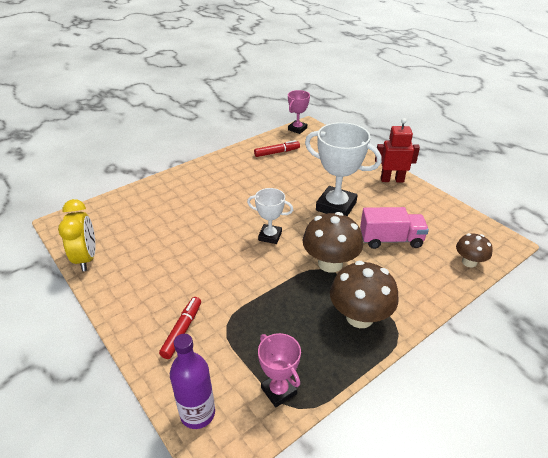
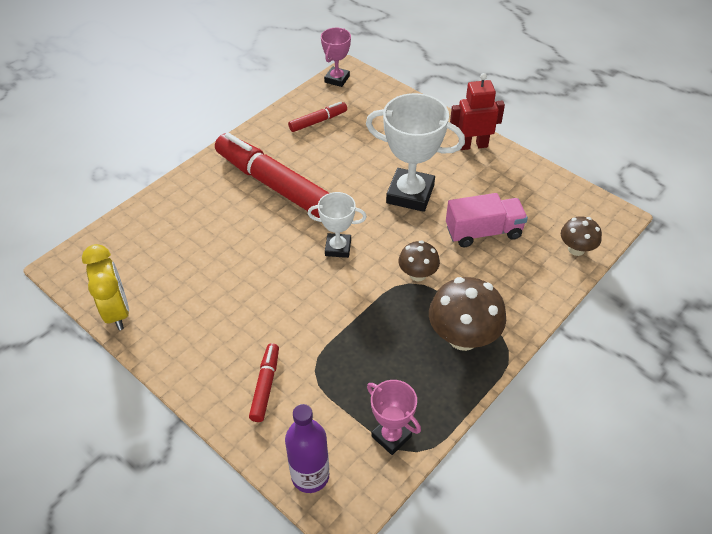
camera: 10 degrees left, 10 degrees up
(233, 188) = (274, 185): none -> red marker
(330, 263) = (417, 274): brown mushroom -> brown mushroom, size x0.58

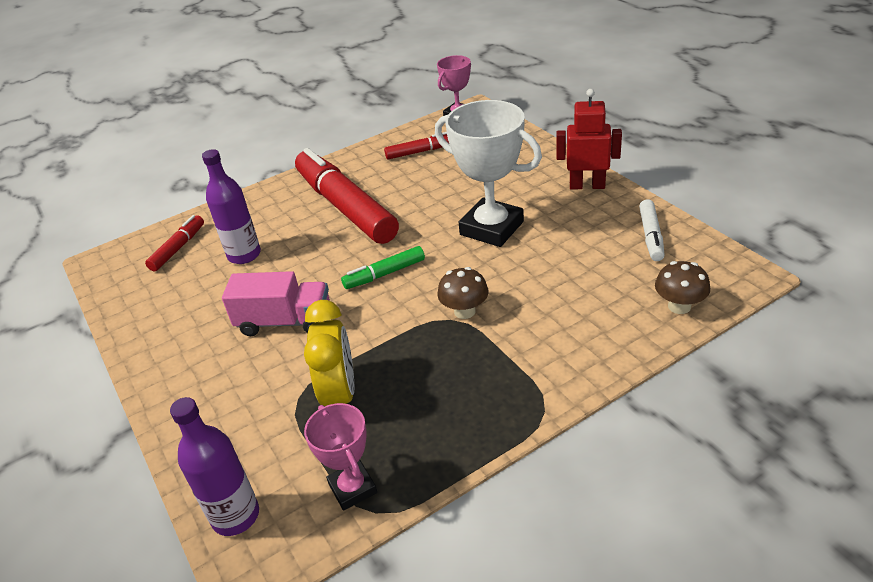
camera: 20 degrees right, 10 degrees down
(117, 311) = (125, 309): yellow clock -> yellow clock (340, 394)
(203, 243) = (244, 255): none -> purple bottle
(265, 385) = (236, 406): red marker -> red marker (178, 248)
(338, 248) = (384, 274): white trophy -> green marker
(463, 337) = (491, 387): brown mushroom -> none
(483, 232) = (564, 275): pink truck -> pink truck (285, 321)
(537, 189) = (651, 236): none -> white marker

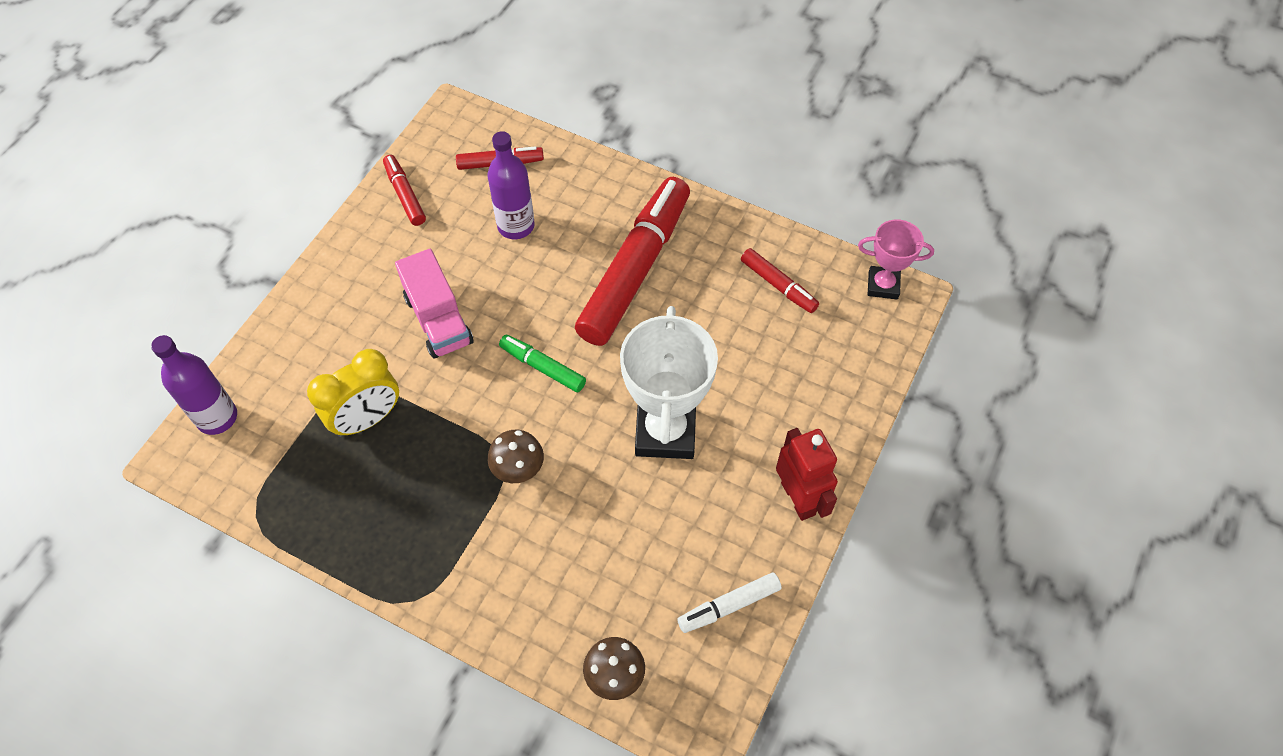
camera: 55 degrees right, 20 degrees up
(141, 310) = (405, 195): none -> red marker
(352, 488) = (272, 486): pink trophy -> none

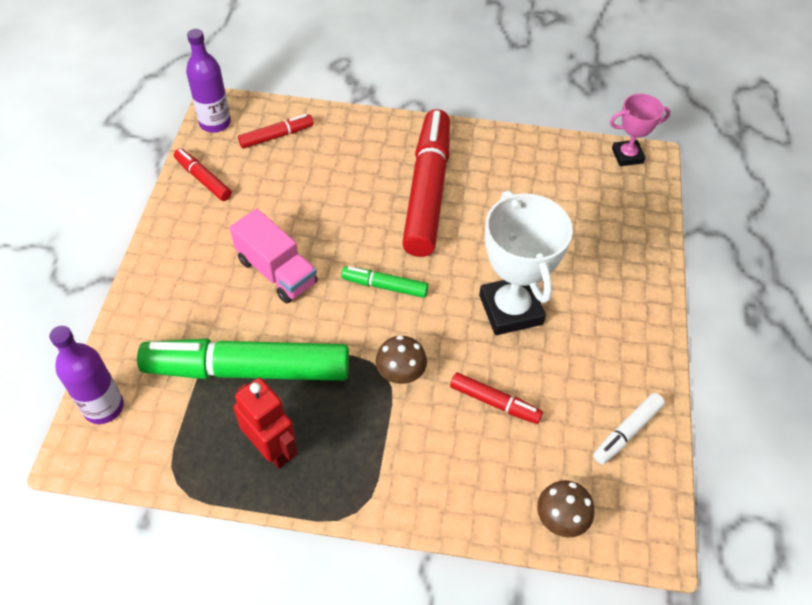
camera: 20 degrees left, 5 degrees down
(367, 419) = (247, 370): yellow clock -> green marker
(516, 226) = (311, 181): purple bottle -> purple bottle (215, 123)
(778, 285) = (547, 175): red marker -> red marker (494, 402)
(798, 498) = (641, 331): red robot -> red robot (272, 449)

